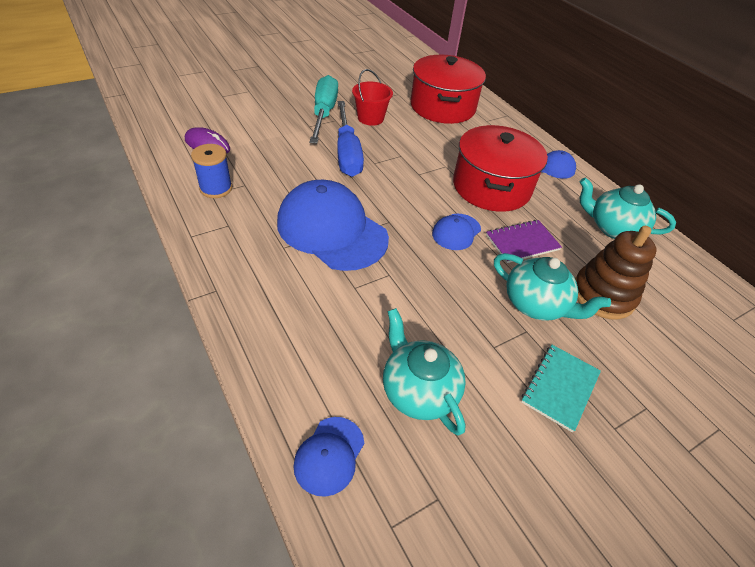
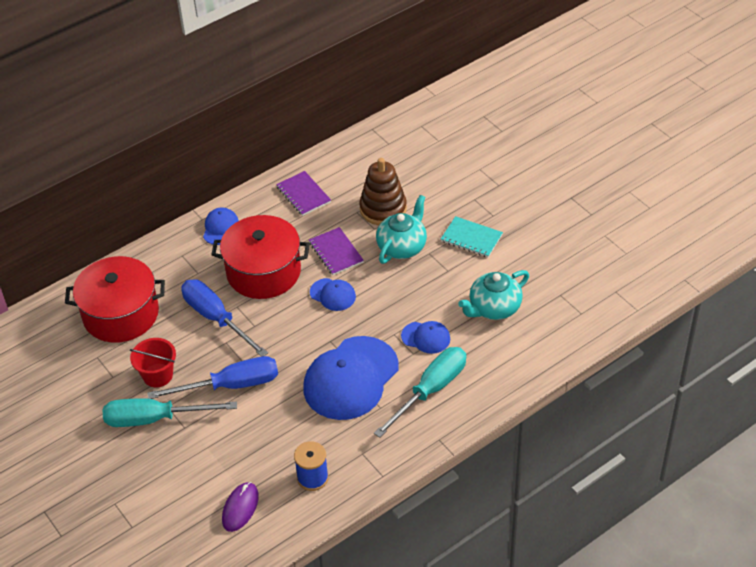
camera: 90 degrees left, 0 degrees up
(292, 294) = (431, 390): none -> turquoise screwdriver
(329, 455) = (550, 346): blue cap -> blue cap (426, 337)
(431, 153) = (216, 318): none -> blue screwdriver
(613, 228) = (303, 195): turquoise teapot -> purple notebook

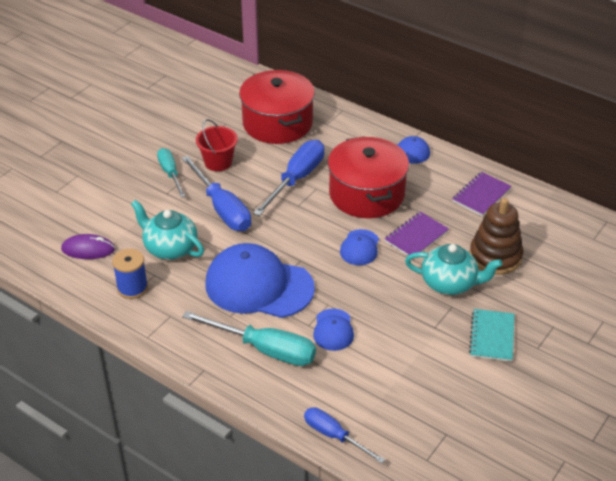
camera: 70 degrees right, 5 degrees down
(154, 419) = (170, 173): turquoise screwdriver -> turquoise screwdriver, size x0.62
(494, 308) = (398, 377): turquoise teapot -> turquoise teapot (170, 248)
(541, 364) = (334, 436): none -> blue screwdriver

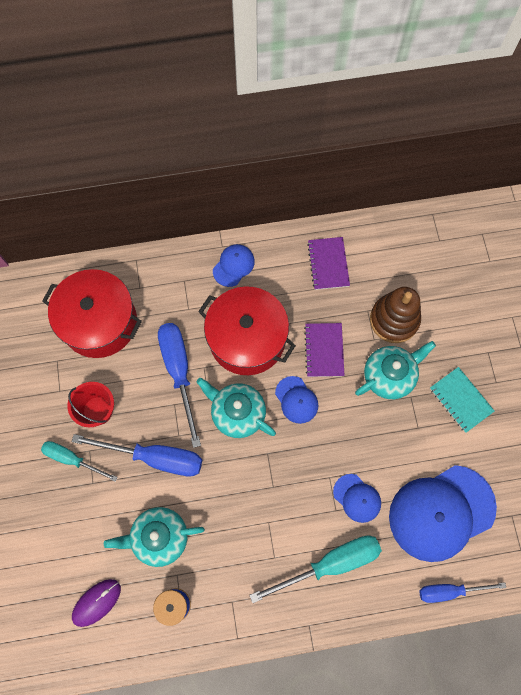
camera: 45 degrees left, 30 degrees up
(259, 286) = (264, 508): blue cap -> blue cap (441, 512)
(308, 225) = (237, 413): none -> turquoise teapot

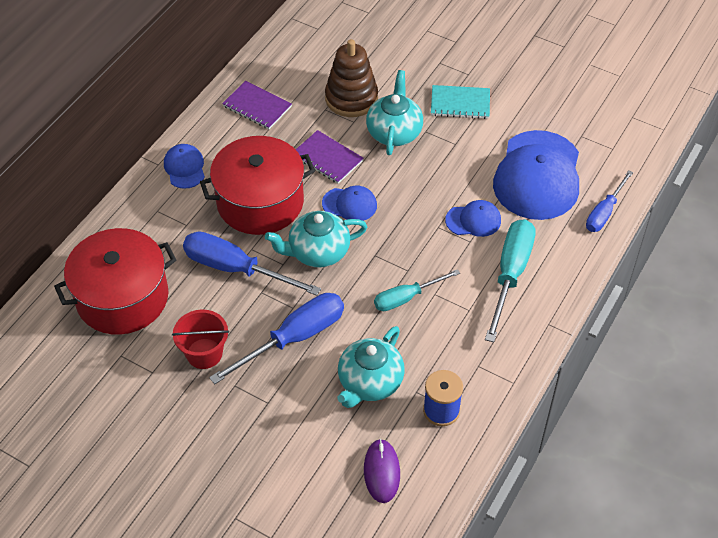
camera: 50 degrees left, 20 degrees down
(72, 459) = (228, 404): turquoise screwdriver -> turquoise screwdriver (406, 298)

